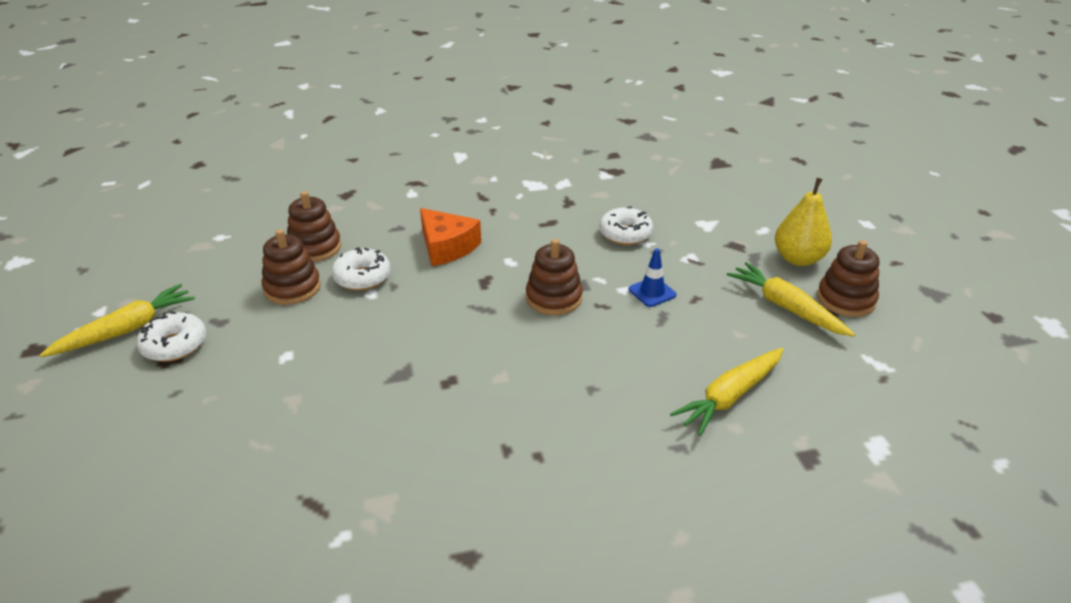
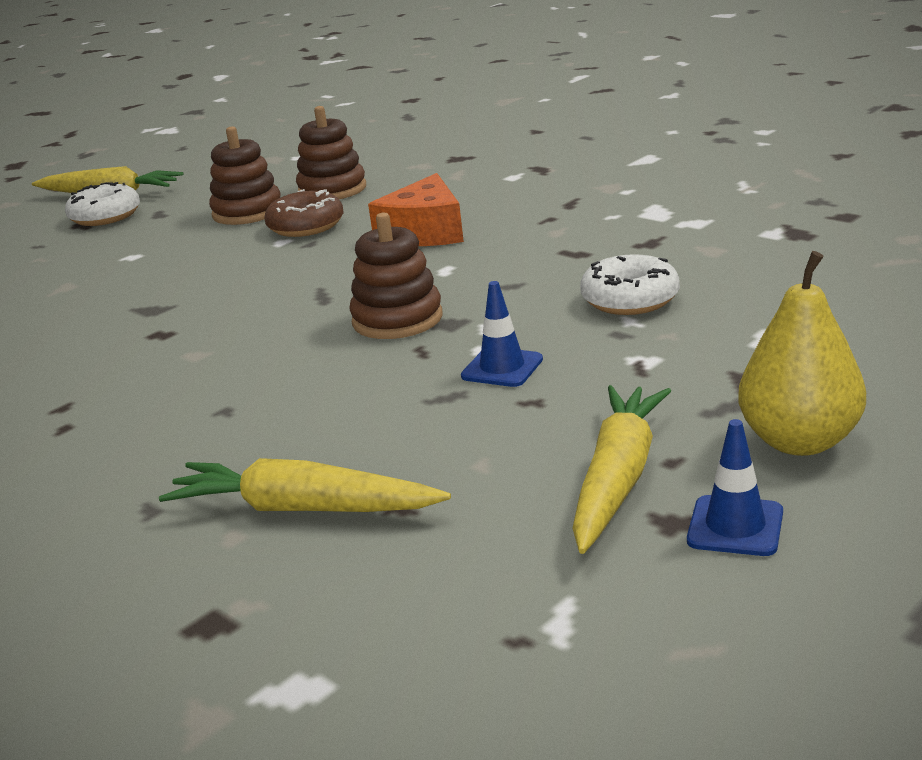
camera: 60 degrees right, 10 degrees down
(362, 277) = (306, 226): white donut -> brown donut
(845, 299) = (735, 526): brown stacking toy -> blue traffic cone

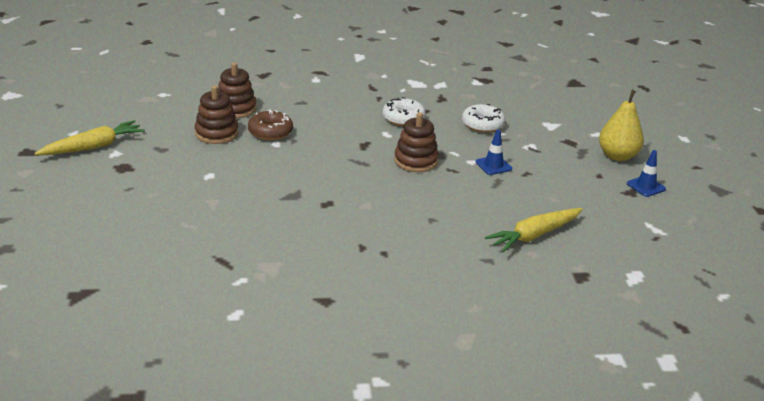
camera: 55 degrees left, 5 degrees up
(105, 216) = (128, 160): white donut -> white donut (403, 119)
(425, 232) = (338, 119): orange cheese -> none
(618, 478) = (596, 186): yellow carrot -> none

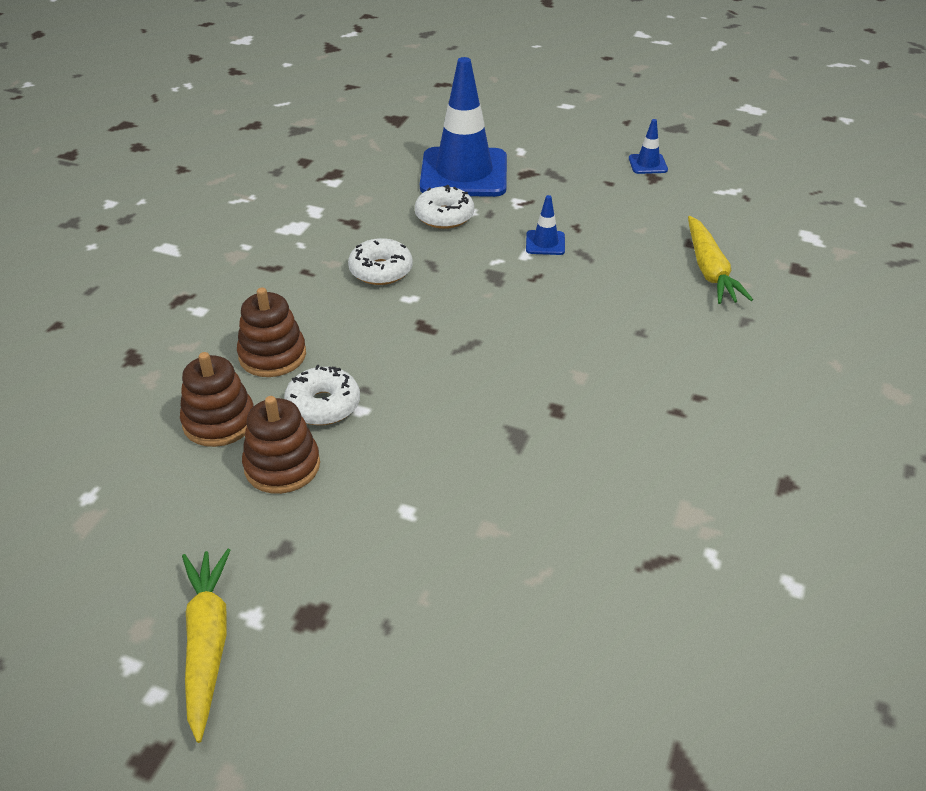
camera: 60 degrees left, 10 degrees up
(270, 132) = (323, 405): brown donut -> white donut
(416, 161) = (497, 297): brown stacking toy -> brown stacking toy (272, 355)
(540, 120) = (464, 173): none -> blue traffic cone
(617, 156) = (577, 156): yellow pear -> none

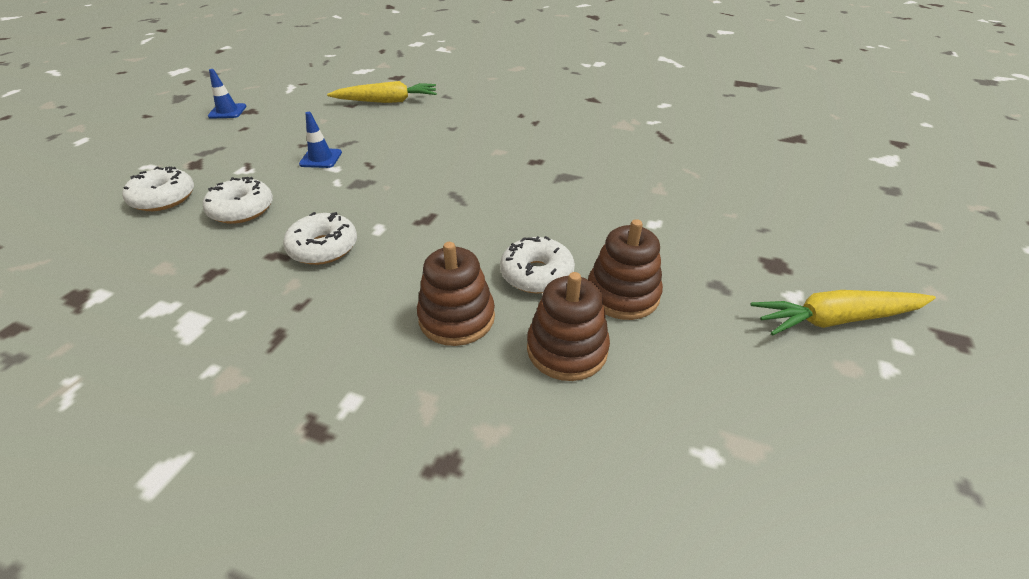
camera: 90 degrees left, 0 degrees up
(464, 173) = (164, 198): blue traffic cone -> white donut

